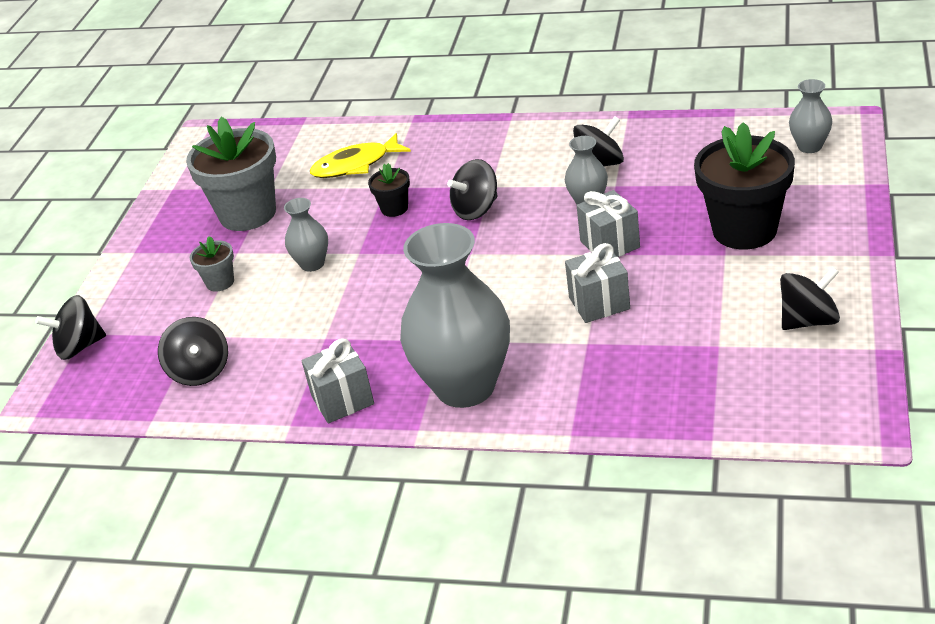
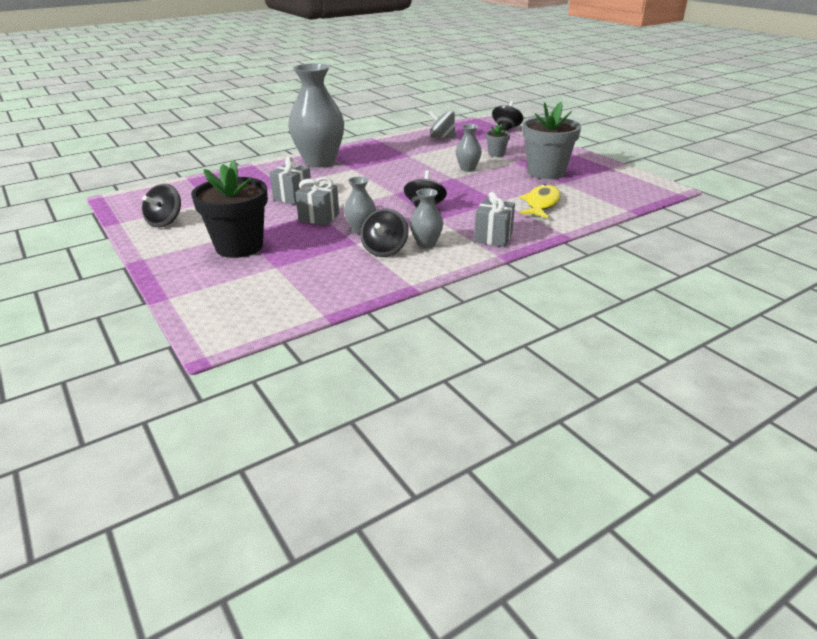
camera: 130 degrees right, 5 degrees down
(200, 371) = (442, 137): black spinning top -> grey spinning top
(342, 400) = (367, 147): grey gift -> grey gift (493, 237)
(394, 208) = (473, 195): black flower pot -> none
(809, 146) = (233, 311): grey vase -> grey vase (426, 244)

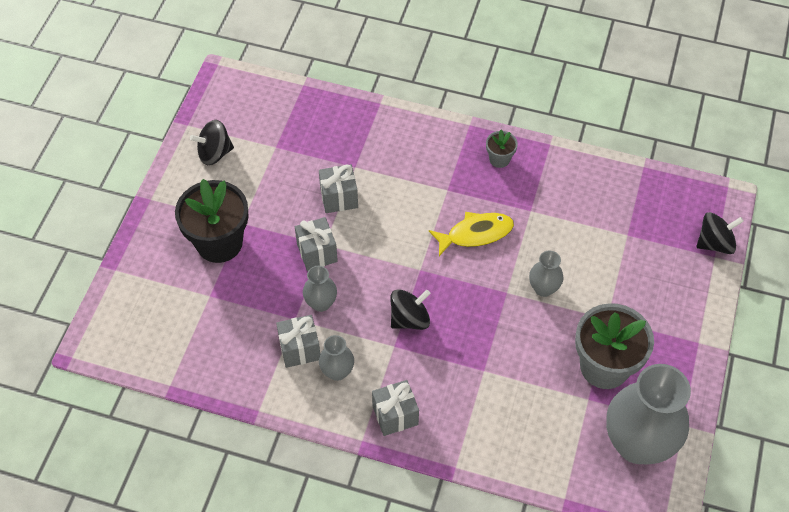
camera: 50 degrees right, 25 degrees up
(319, 162) = (437, 149): grey vase -> grey vase (637, 443)
(385, 250) = (300, 349): black spinning top -> grey gift
(442, 137) = (617, 200): grey spinning top -> none
(496, 154) = (616, 286): grey flower pot -> grey flower pot (499, 159)
(541, 204) = (510, 411): yellow fish -> yellow fish (475, 234)

